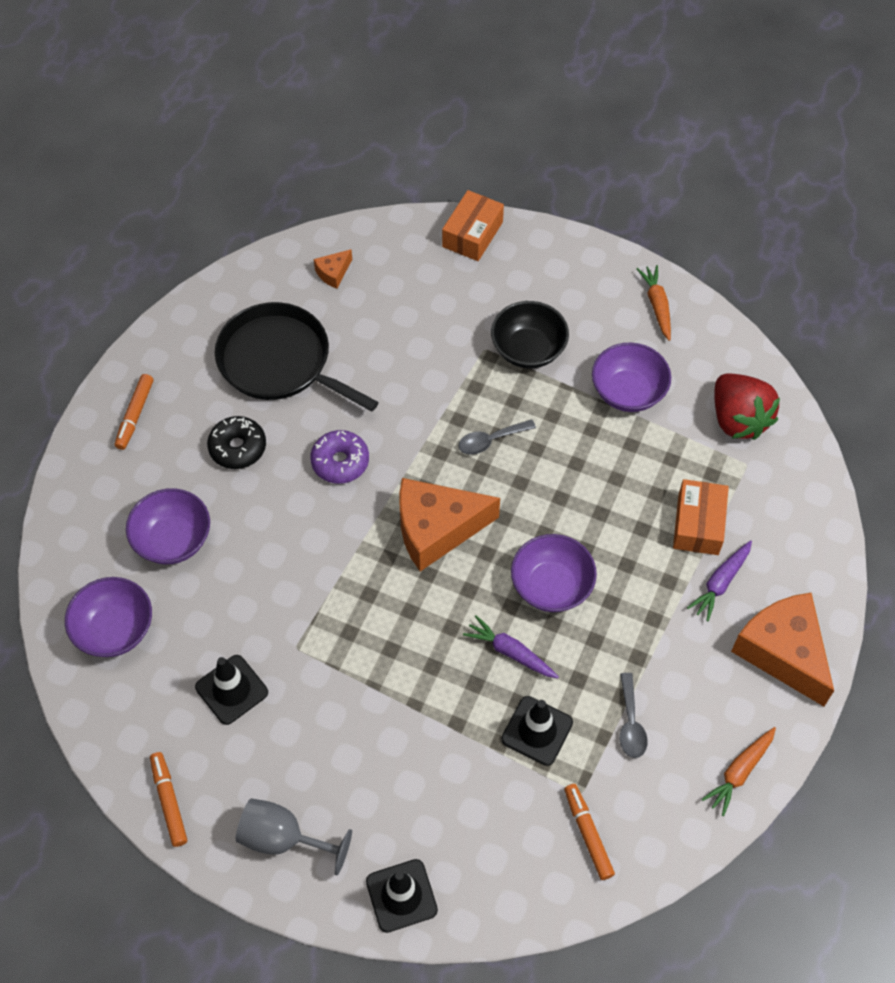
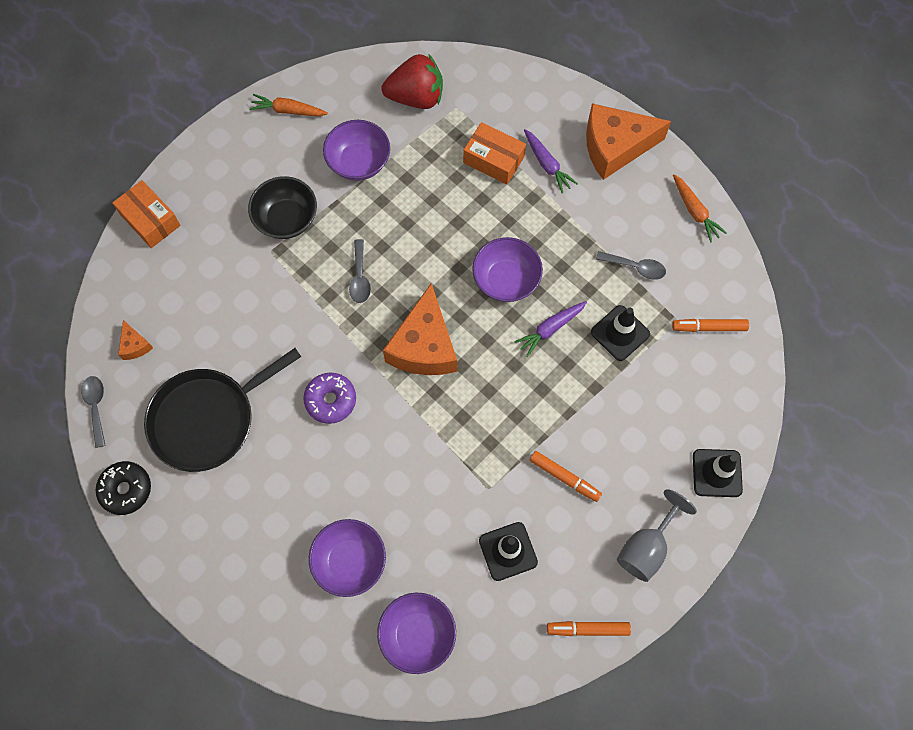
camera: 70 degrees left, 10 degrees up
(135, 415) = (208, 561): orange marker -> orange marker (564, 477)
(238, 448) = (281, 480): black donut -> black donut (126, 489)
(258, 266) = (96, 407): none -> grey spoon

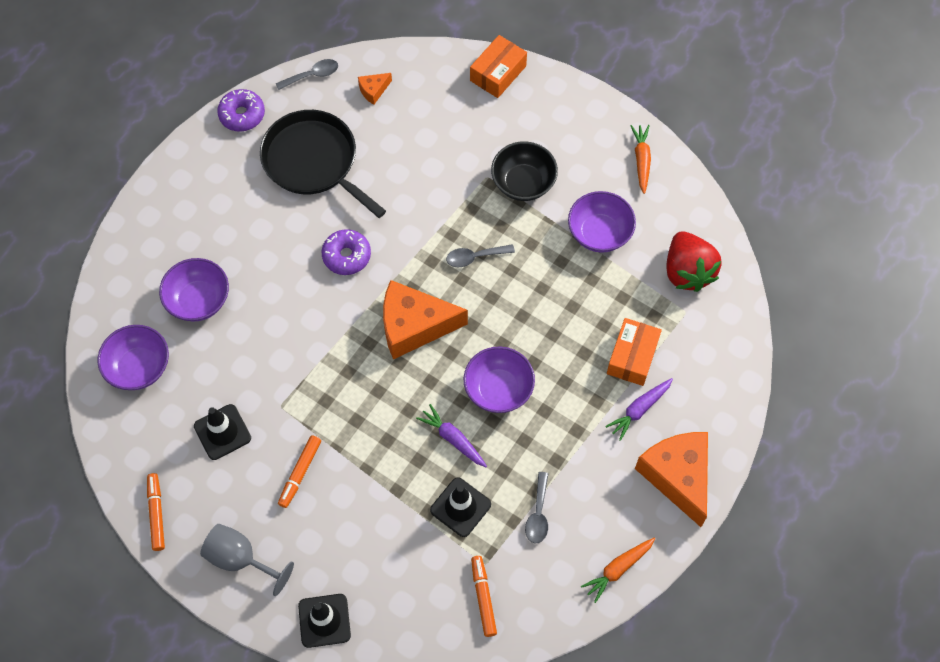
camera: 80 degrees right, 5 degrees down
(126, 489) = (242, 115): black donut -> purple donut

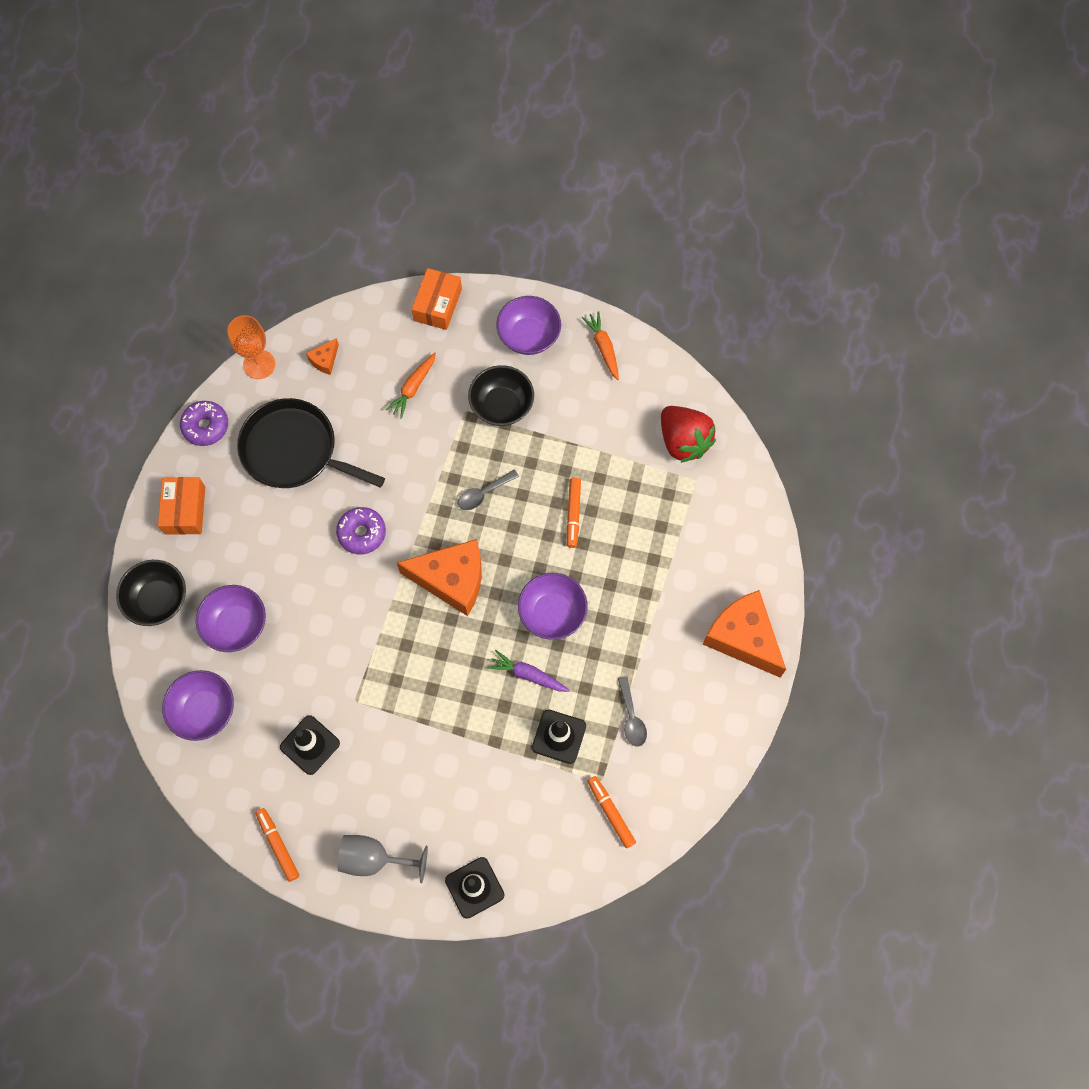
camera: 20 degrees left, 5 degrees up
(137, 254) = (158, 600): none -> black bowl
(300, 473) = (398, 758): orange marker -> orange marker (573, 514)
(312, 75) = (259, 364): grey spoon -> orange goblet
(414, 326) = (451, 579): orange cheese -> orange cheese turned 150 degrees counterclockwise
(599, 233) = (590, 431): purple bowl -> purple bowl (529, 336)
(618, 569) = (721, 742): orange carrot -> orange carrot (413, 388)
(632, 357) = (663, 540): orange box -> orange box (185, 510)
(639, 409) = (687, 587): purple carrot -> none

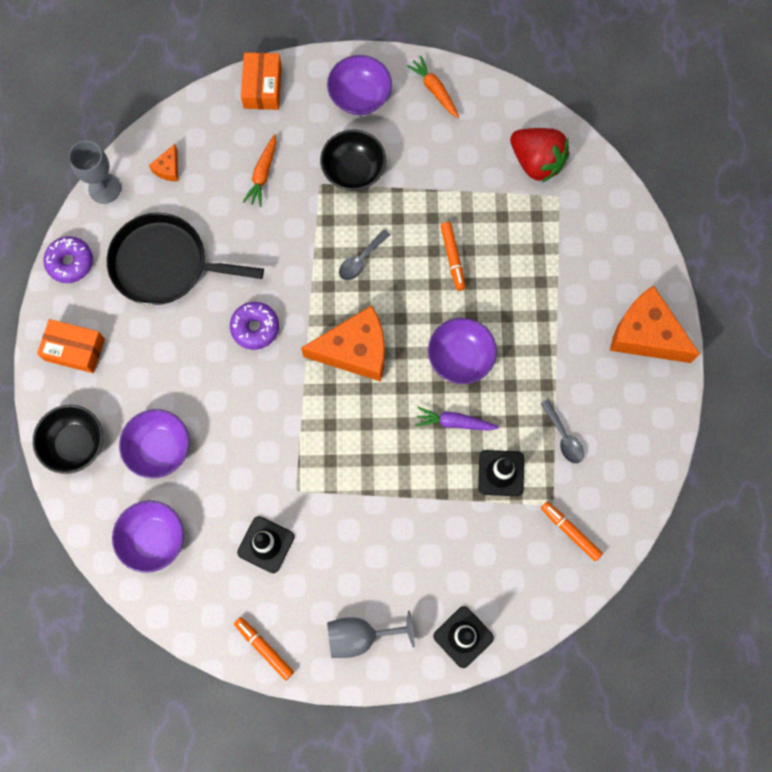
camera: 15 degrees left, 5 degrees up
(185, 510) = (75, 349): orange box -> orange box turned 60 degrees counterclockwise
(259, 364) = (104, 188): orange goblet -> grey goblet

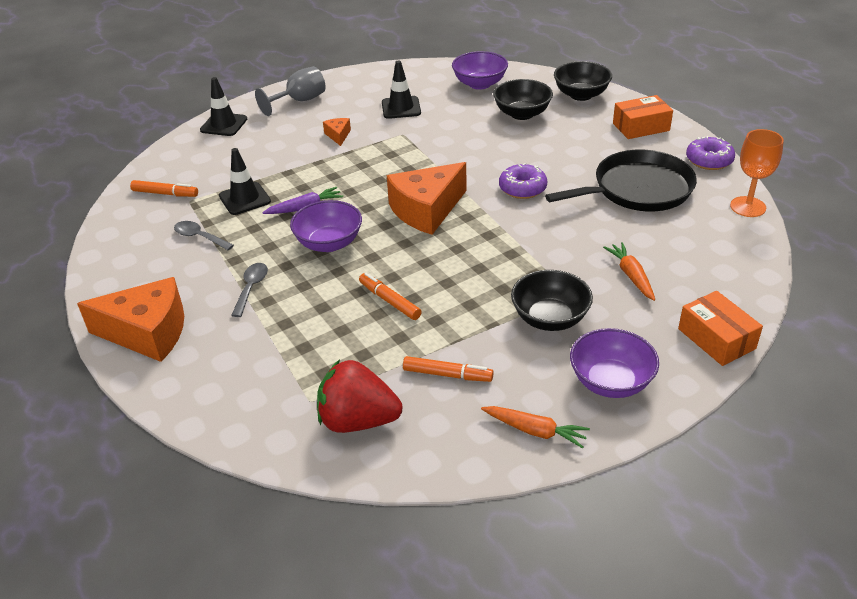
camera: 150 degrees right, 35 degrees down
(104, 188) = (748, 207): grey goblet -> orange goblet
(159, 448) = (522, 114): purple bowl -> black bowl
(168, 168) = (716, 241): orange cheese -> orange cheese (338, 135)
(264, 648) = (361, 77): orange marker -> orange marker (447, 375)
(361, 259) = (476, 262): grey spoon -> grey spoon (251, 288)

